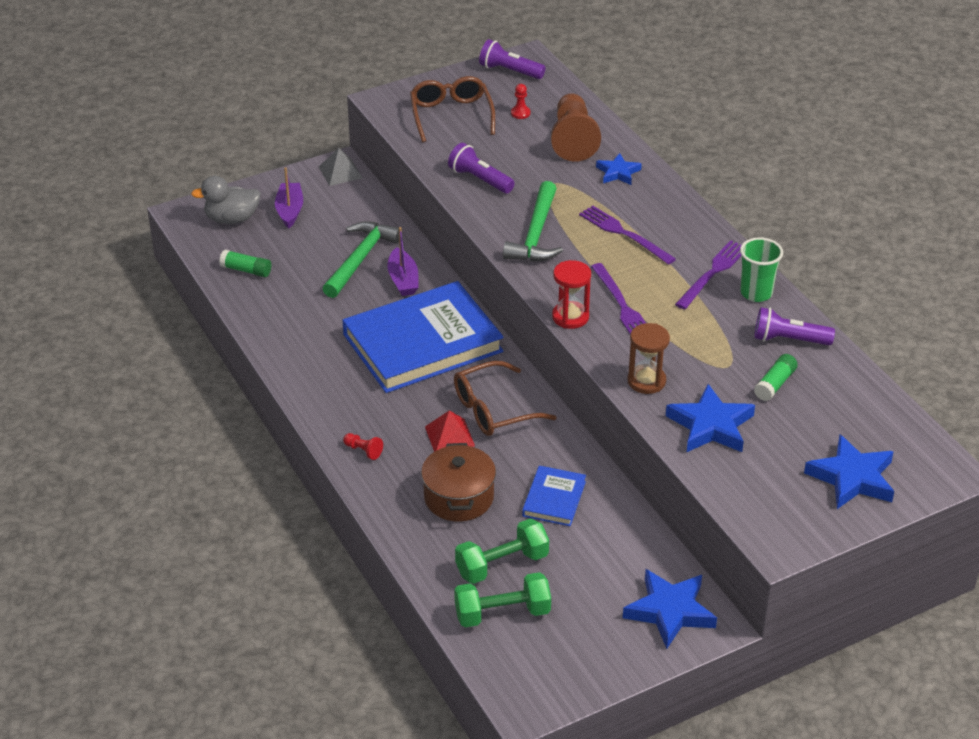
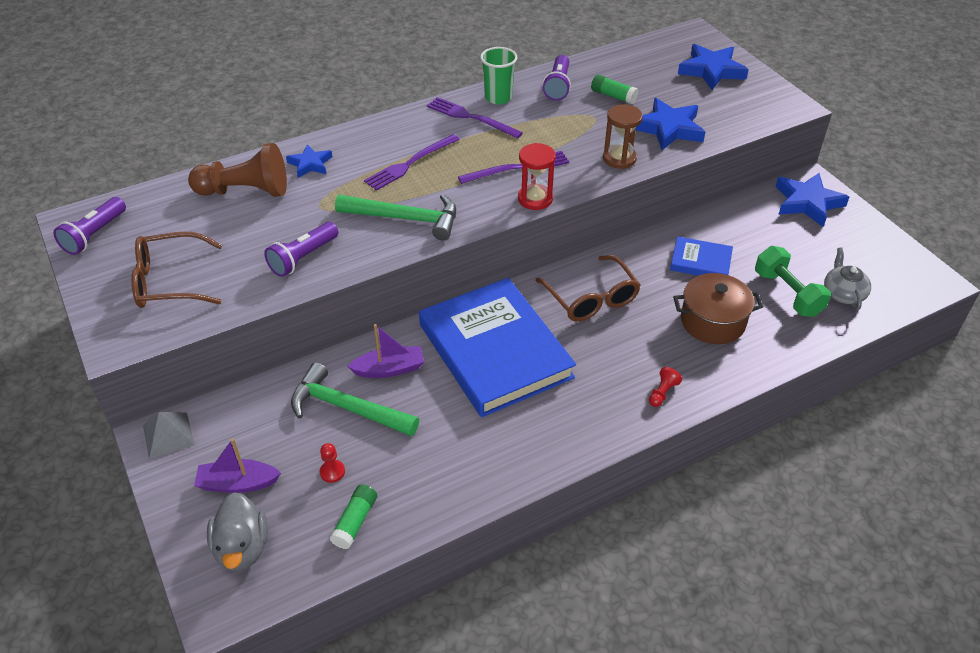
camera: 90 degrees left, 5 degrees up
(449, 436) = (632, 328): red pyramid -> none
(502, 613) = (843, 293): green dumbbell -> grey teapot
(520, 113) = (184, 227): red pawn -> red pawn (332, 472)

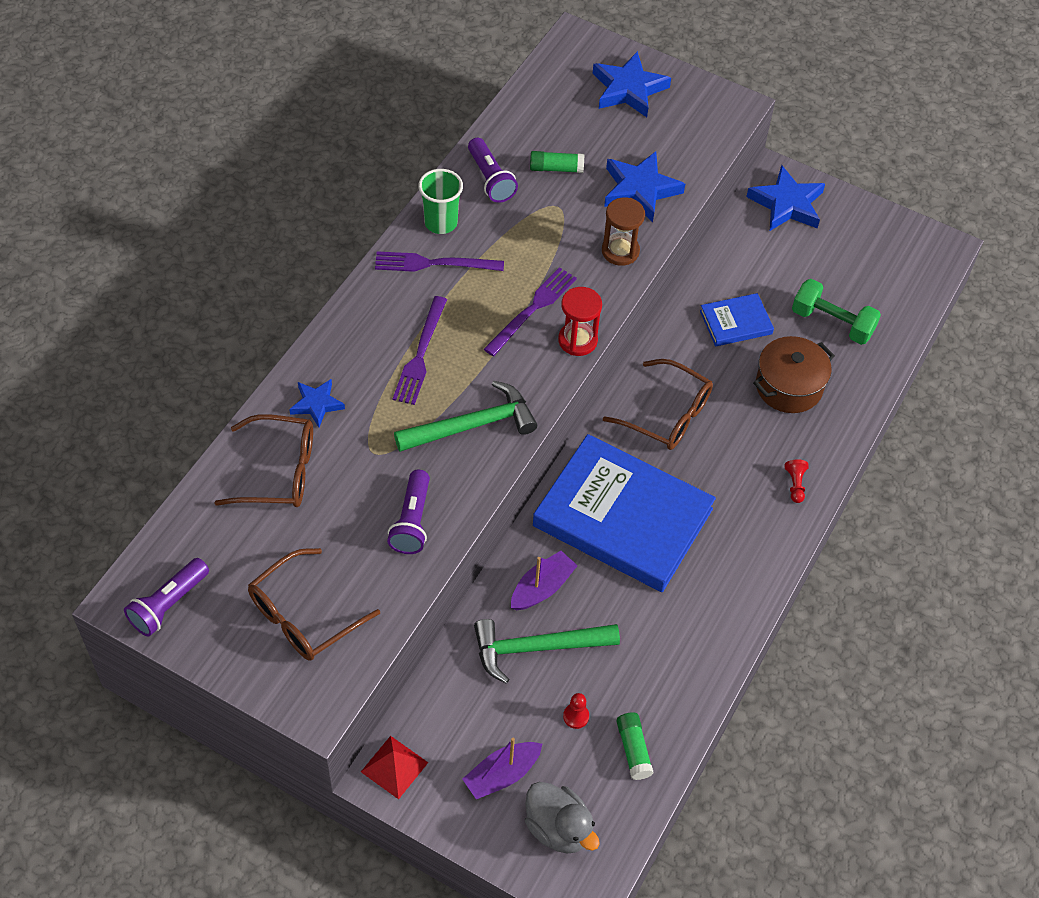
camera: 35 degrees left, 10 degrees up
(94, 235) = (168, 604): purple flashlight -> purple flashlight turned 45 degrees clockwise
(168, 435) = (394, 767): grey pyramid -> red pyramid
(245, 191) = (279, 471): brown pawn -> brown glasses
(843, 293) = (877, 299): grey teapot -> none

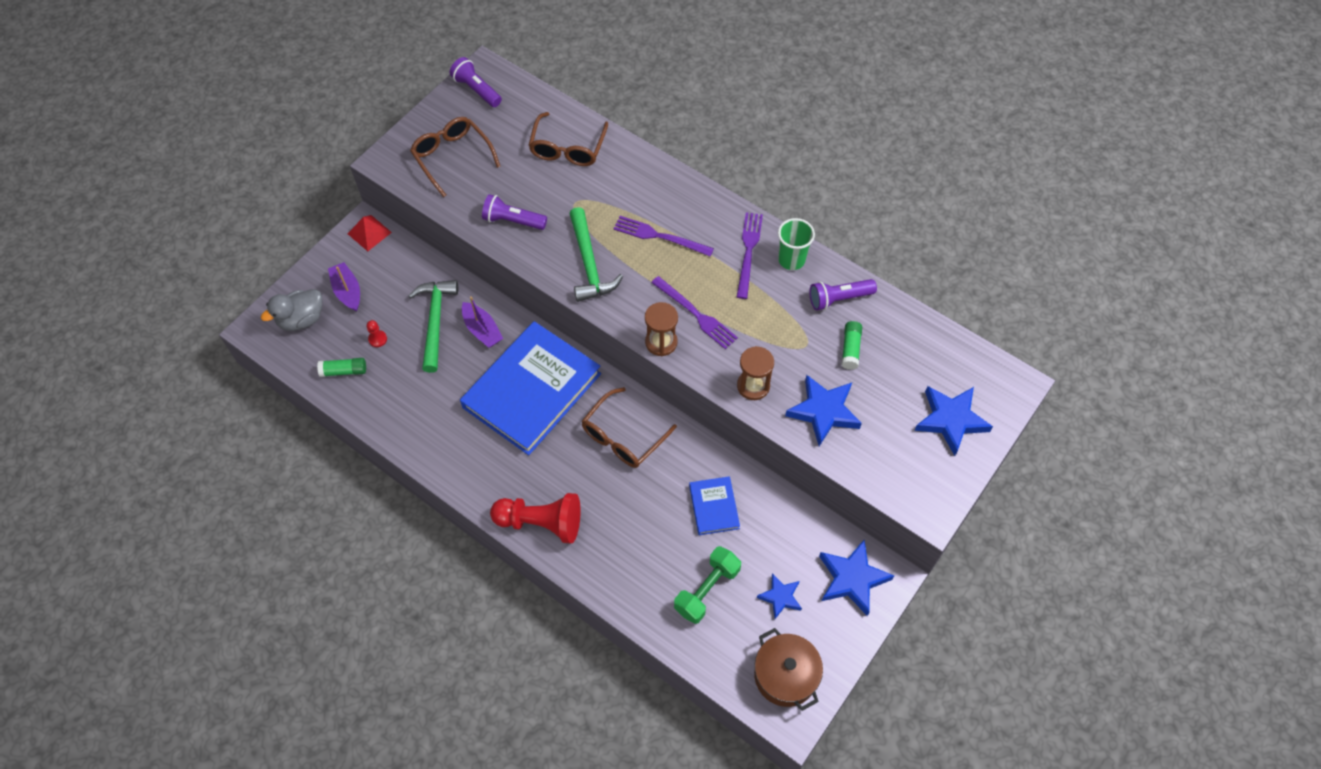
camera: 100 degrees right, 5 degrees up
(316, 404) = (622, 171): blue star -> blue star (780, 597)
(577, 340) = (661, 342): red hourglass -> brown hourglass
(788, 386) = (640, 537): brown pot -> brown pot (785, 675)
(795, 484) = (541, 522): red pawn -> red pawn, size x2.46

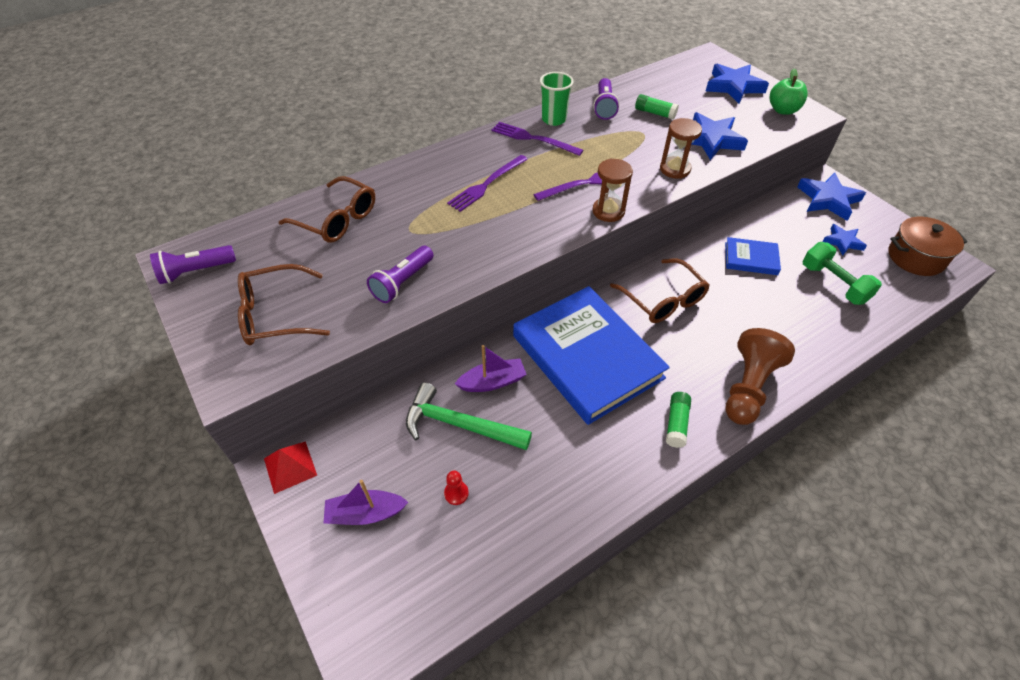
camera: 70 degrees left, 10 degrees down
(301, 319) = (379, 585): grey duck -> none
(344, 371) = (487, 546): green glue stick -> green glue stick (676, 423)
(541, 522) = (748, 387): red pawn -> brown pawn
(589, 263) = (492, 237): green hammer -> none
(923, 478) = (783, 110): none -> green apple

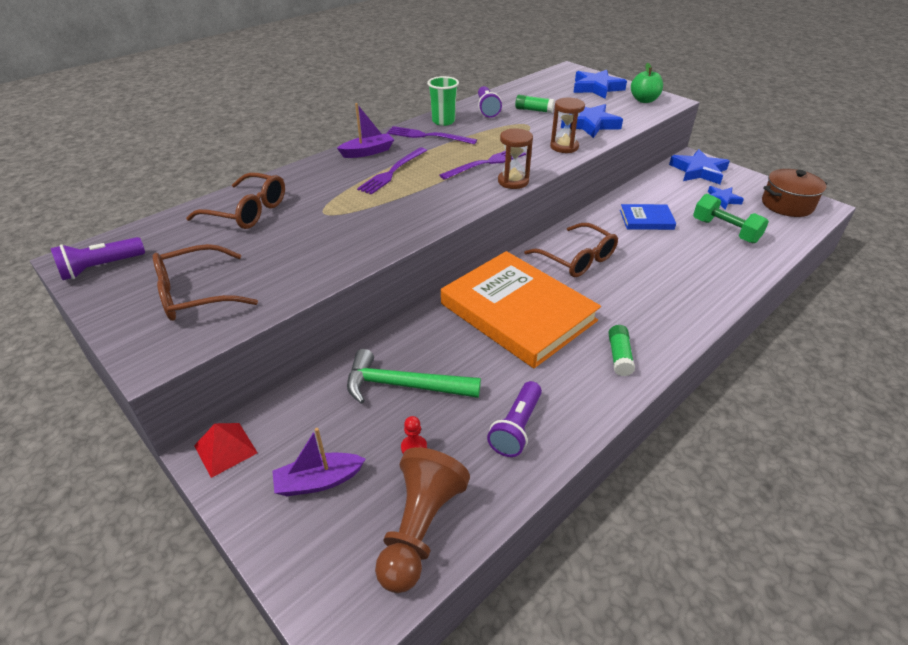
camera: 10 degrees left, 10 degrees down
(402, 282) = (326, 254): purple flashlight -> purple flashlight (516, 427)
(492, 382) = (429, 344): purple boat -> purple boat (368, 152)
(587, 357) = (518, 312): blue book -> orange book
(748, 387) = (676, 318): brown pawn -> brown pawn (419, 529)

